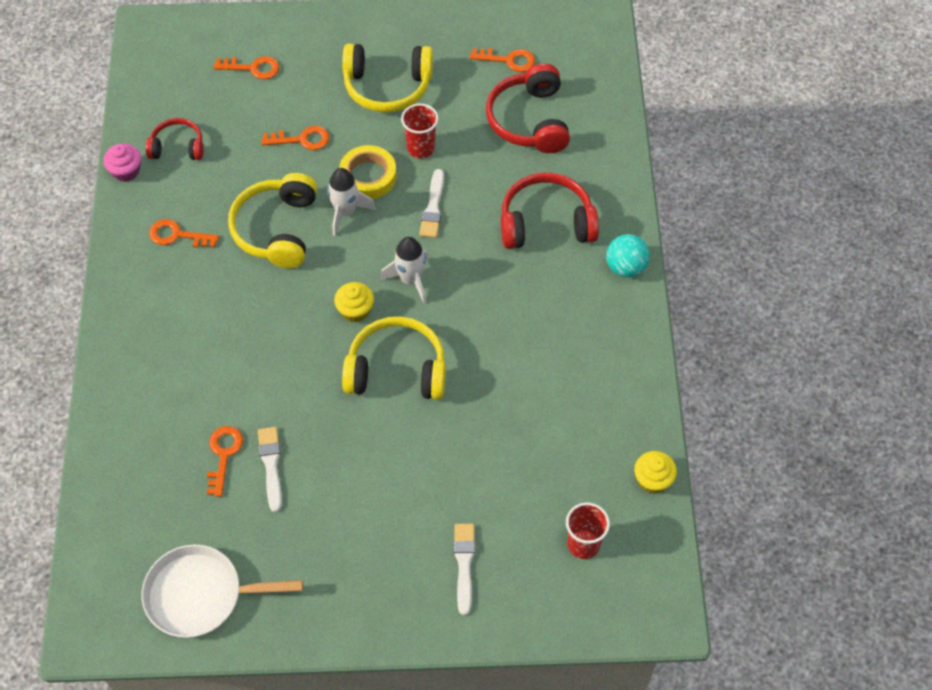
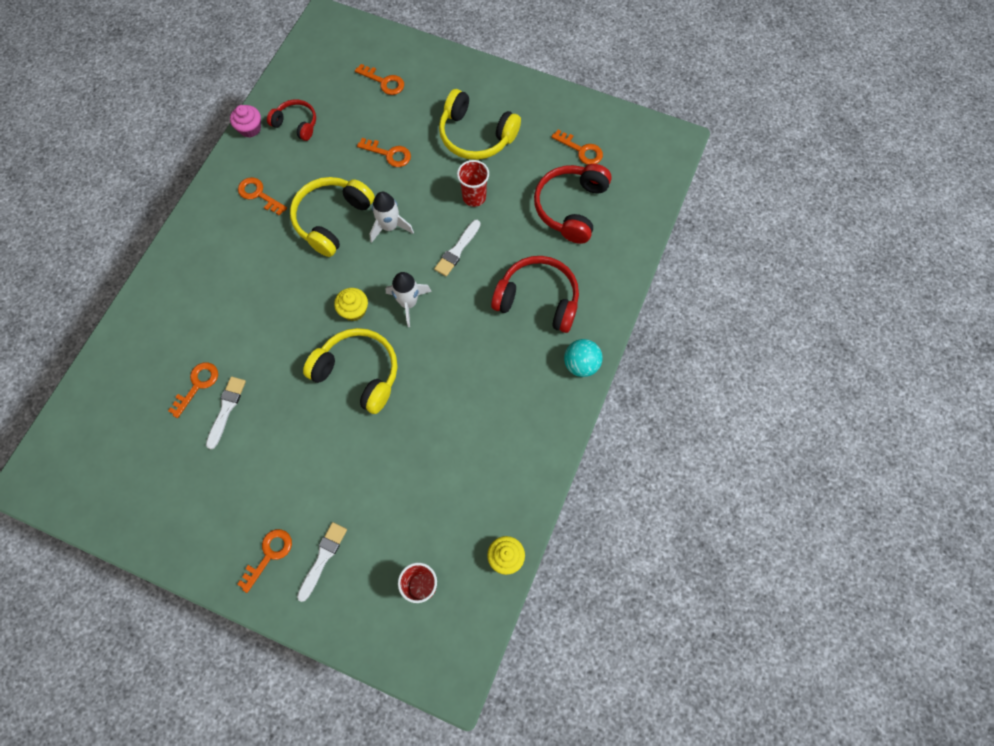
camera: 25 degrees right, 10 degrees up
(200, 595) = (122, 490): white pan -> none
(368, 176) = (422, 204): yellow tape -> none
(404, 586) = (269, 555): none -> orange key

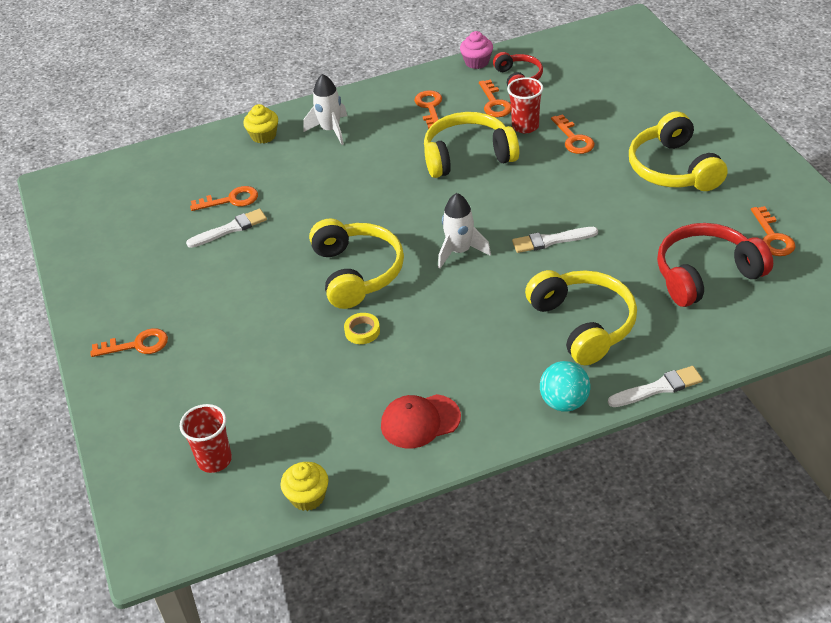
camera: 50 degrees right, 25 degrees down
(323, 558) = (169, 378): white brush -> white brush (658, 388)
(354, 310) = (408, 227): yellow cupcake -> yellow cupcake (263, 136)
(384, 82) = (631, 88): orange key -> orange key (494, 103)
(389, 227) = (511, 189): white rocket -> white rocket (330, 130)
(411, 415) = (362, 331): none -> yellow tape
(474, 197) = (615, 212): red cup -> red cup (525, 126)
(515, 448) = (420, 421): none -> red cap
(538, 299) = (583, 324): red headphones -> yellow headphones

